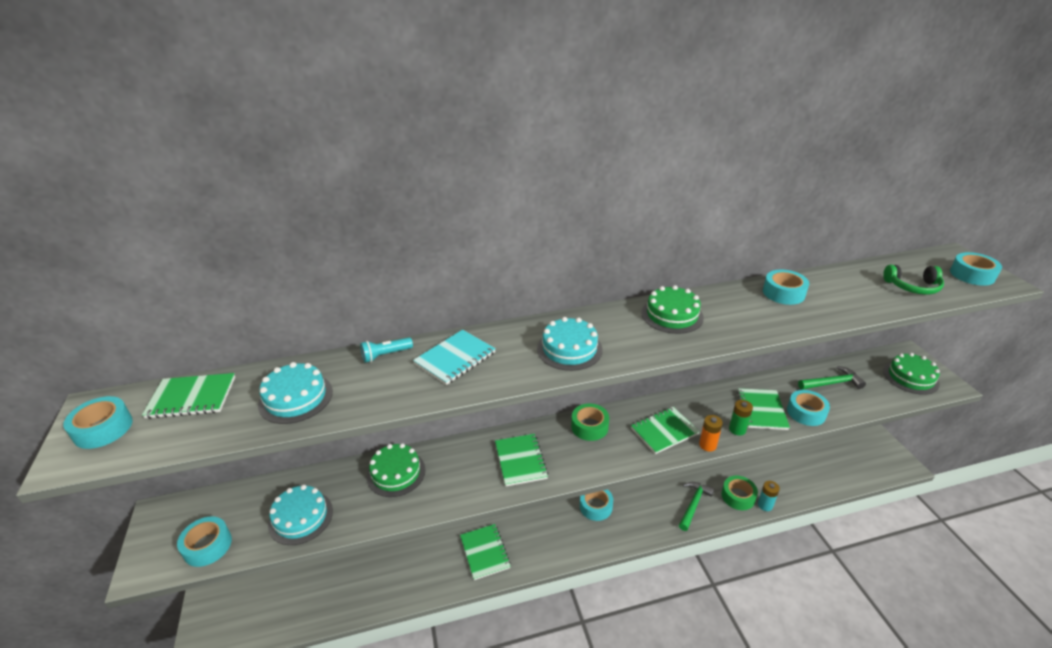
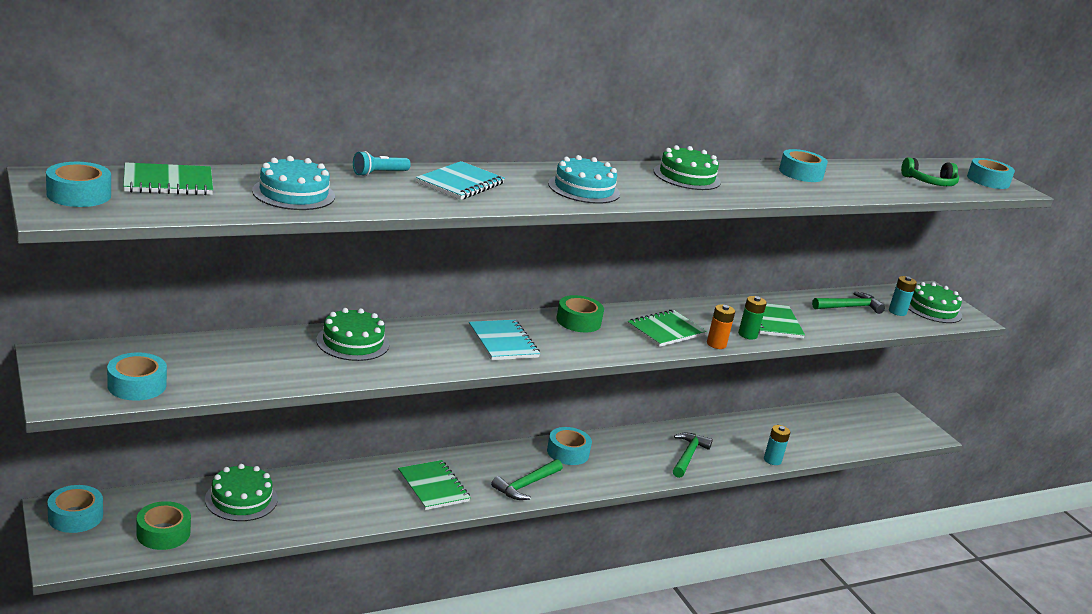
camera: 15 degrees left, 10 degrees down
(301, 517) = (246, 370): turquoise cake -> none
(339, 573) = (241, 499): none -> green cake
(520, 461) = (503, 342): green notebook -> turquoise notebook
(558, 546) = (526, 485): none -> green hammer
(738, 496) = (740, 451): green tape -> green tape (163, 533)
(806, 412) = (821, 327): turquoise tape -> turquoise tape (75, 516)
(877, 384) = (897, 312): none -> turquoise battery

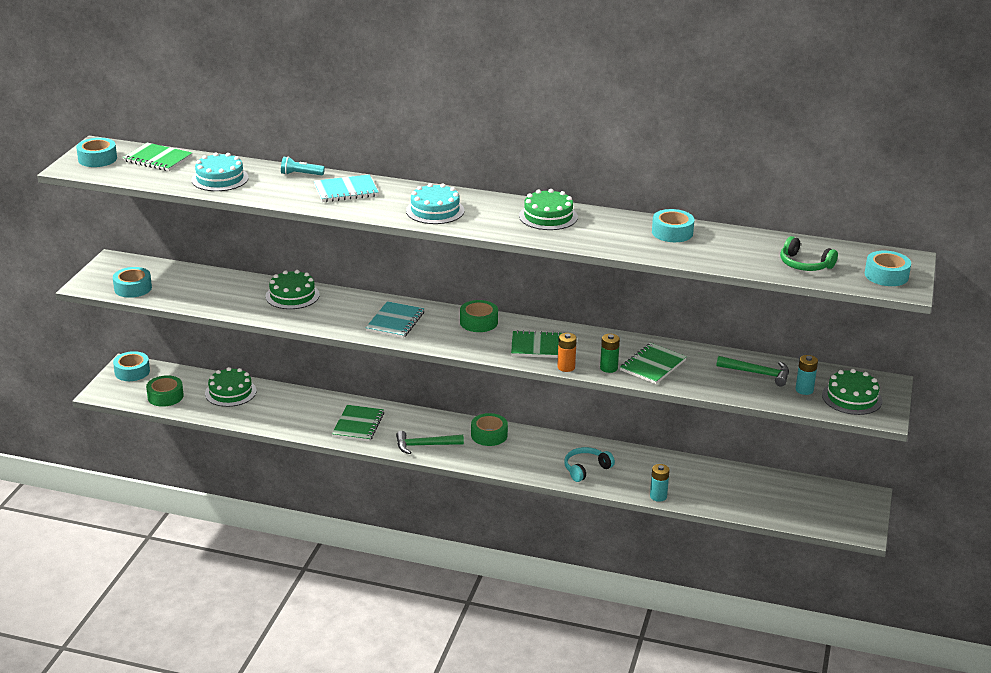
camera: 45 degrees right, 5 degrees up
(568, 452) = (489, 435): turquoise tape -> green tape
(688, 456) = (586, 469): green hammer -> turquoise headphones

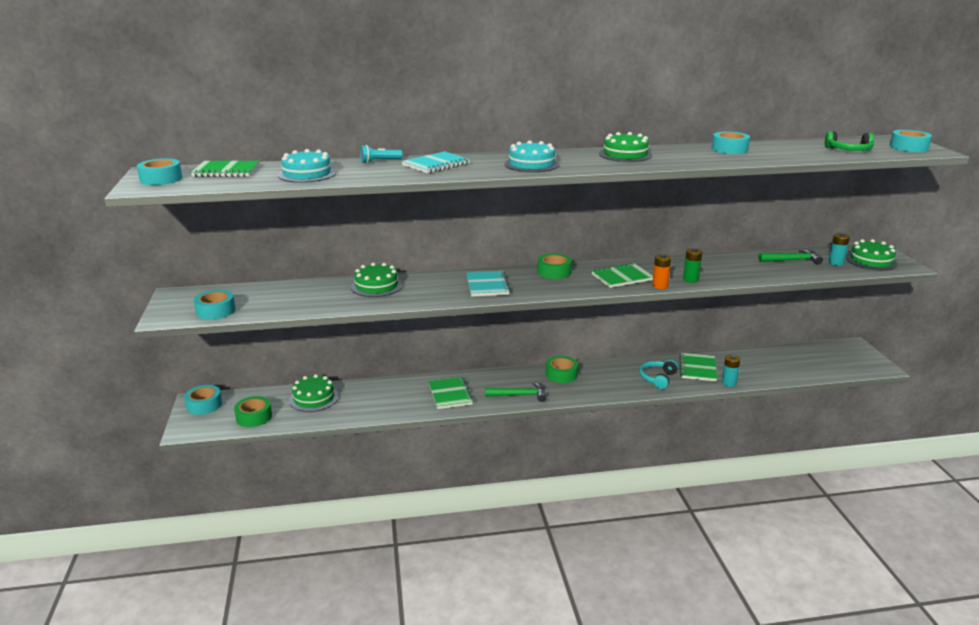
camera: 25 degrees left, 5 degrees down
(424, 445) = (520, 395): green hammer -> green hammer turned 150 degrees counterclockwise
(653, 365) = (718, 271): green notebook -> green notebook (698, 368)

